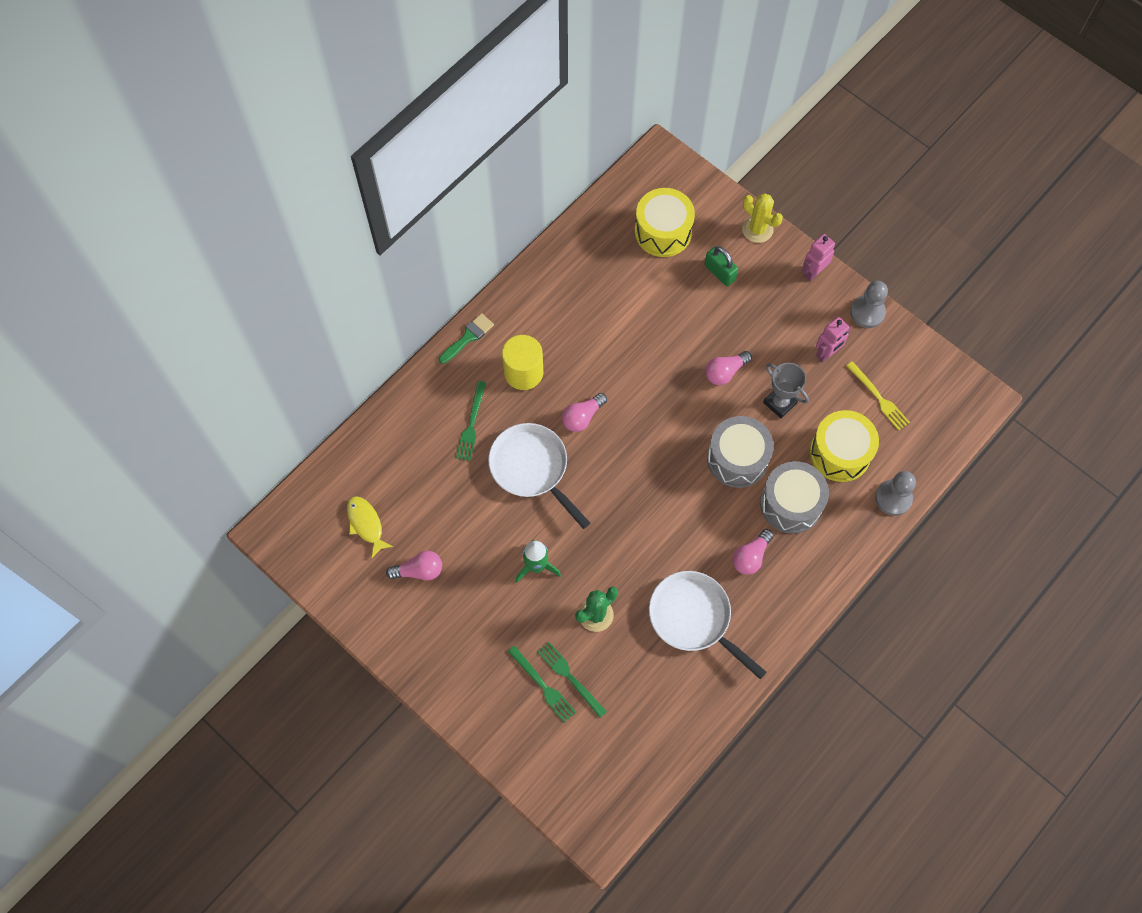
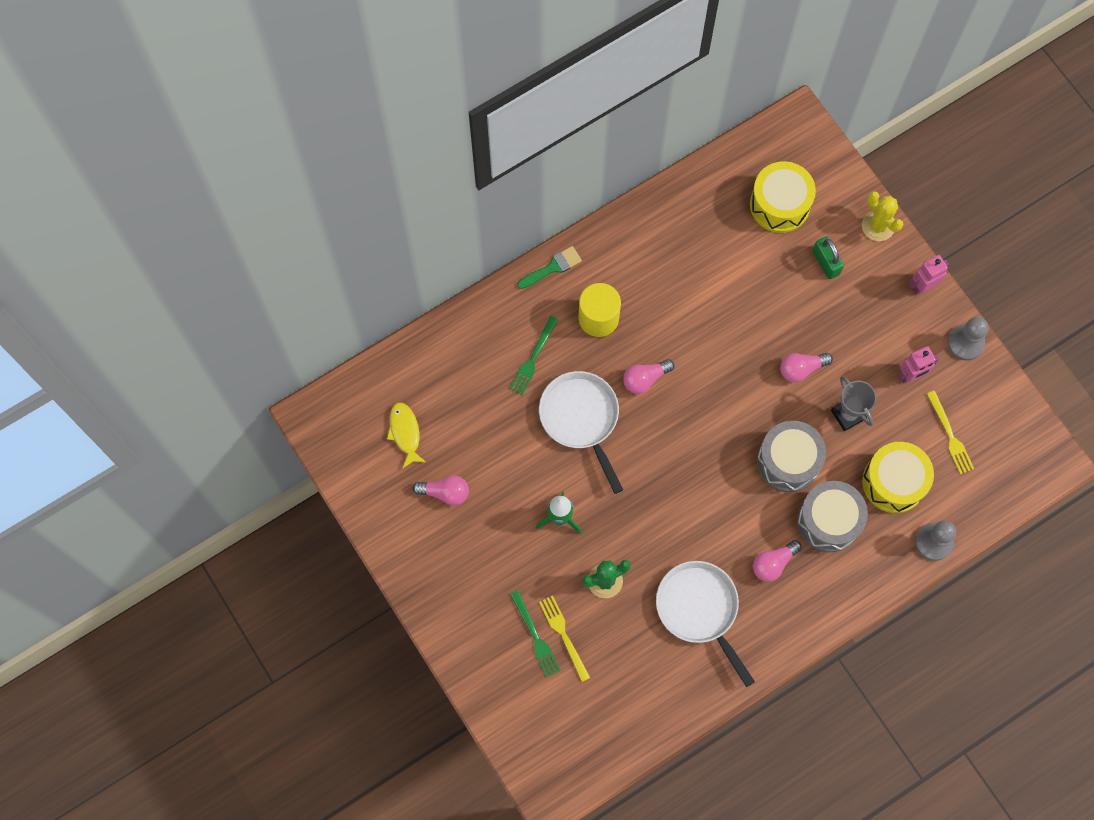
camera: 15 degrees right, 5 degrees up
(570, 677) = (564, 635): green fork -> yellow fork

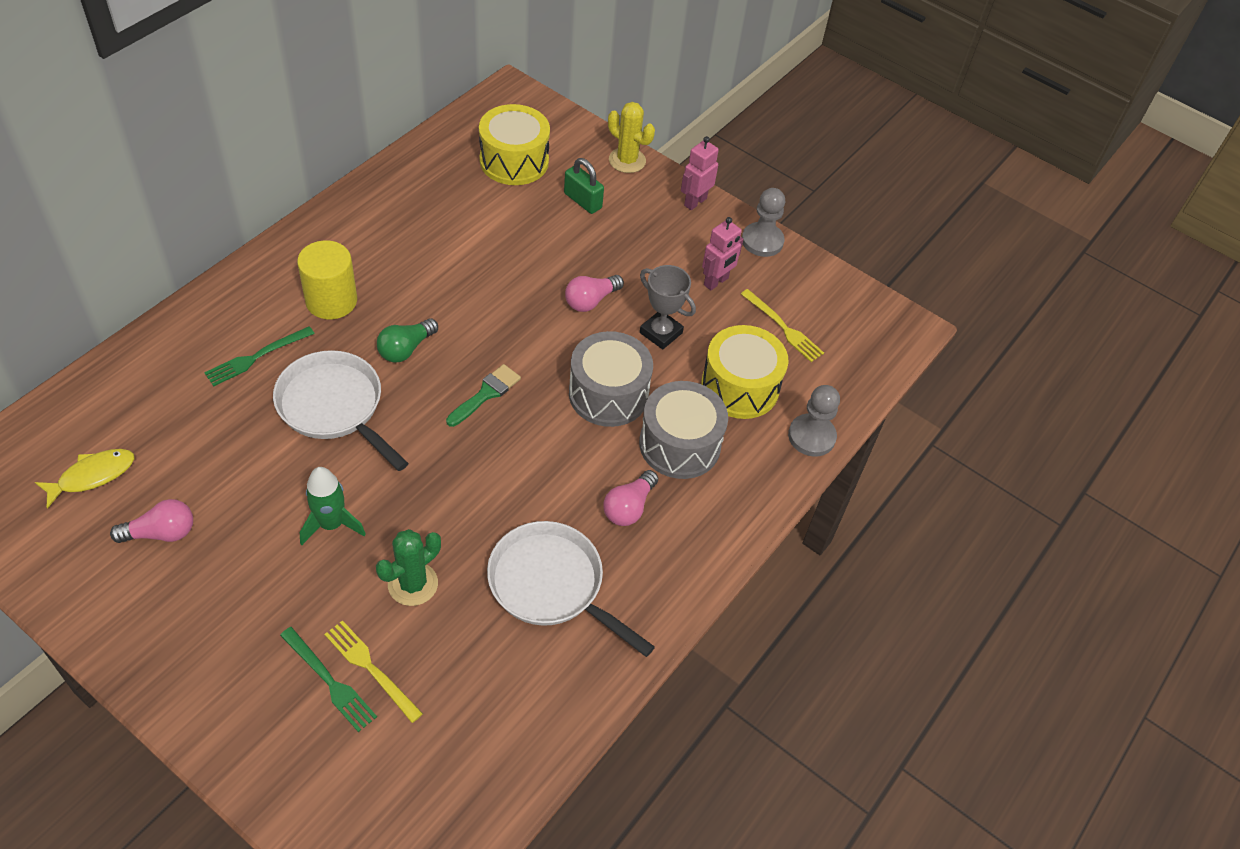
camera: 25 degrees left, 20 degrees down
(405, 433) = (92, 476): yellow fish -> yellow fish turned 90 degrees clockwise
(533, 358) = (256, 357): green fork -> green fork turned 45 degrees clockwise
(552, 267) = (262, 263): green brush -> green brush (486, 394)
(645, 379) = (406, 349): pink light bulb -> green light bulb

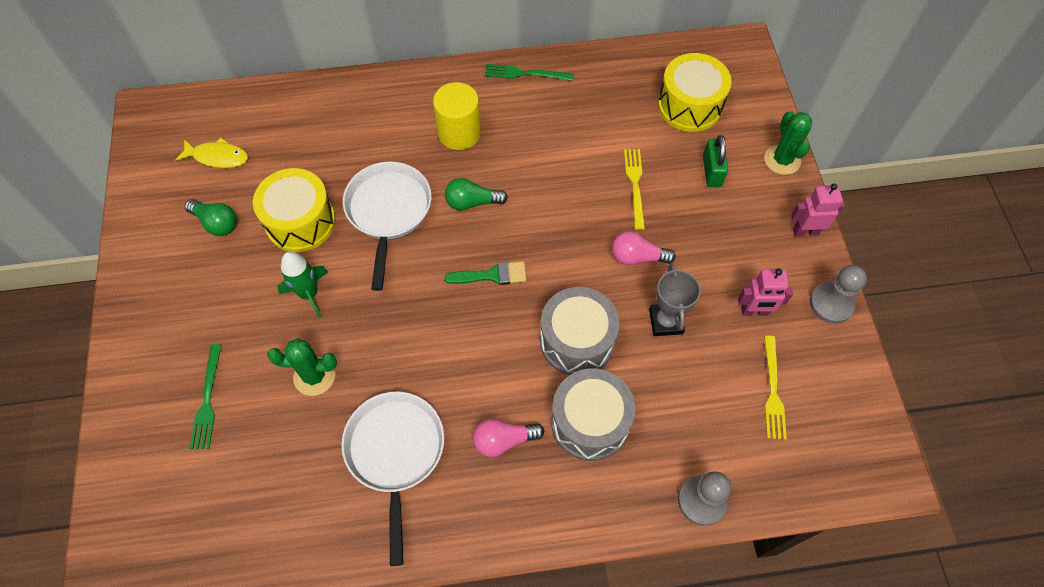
camera: 50 degrees right, 10 degrees up
(161, 533) = (216, 223): pink light bulb -> green light bulb
(256, 357) = (377, 142): green fork -> green fork (525, 74)
(371, 668) = (237, 412): yellow fork -> yellow fork (635, 185)
(627, 160) = (782, 160): yellow cactus -> green cactus
(740, 387) = (684, 413): yellow drum -> yellow drum (300, 222)

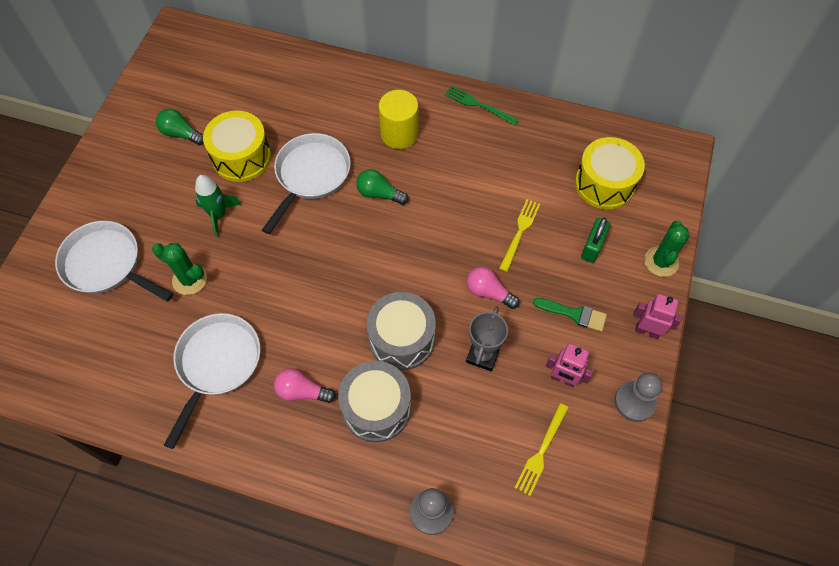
camera: 25 degrees right, 0 degrees up
(207, 400) = (106, 264): green fork -> white pan
(216, 223) = (181, 134): green light bulb -> green light bulb turned 150 degrees clockwise
(217, 157) = (208, 83): yellow fish -> none
(492, 275) = (363, 258): green brush -> green brush (574, 314)

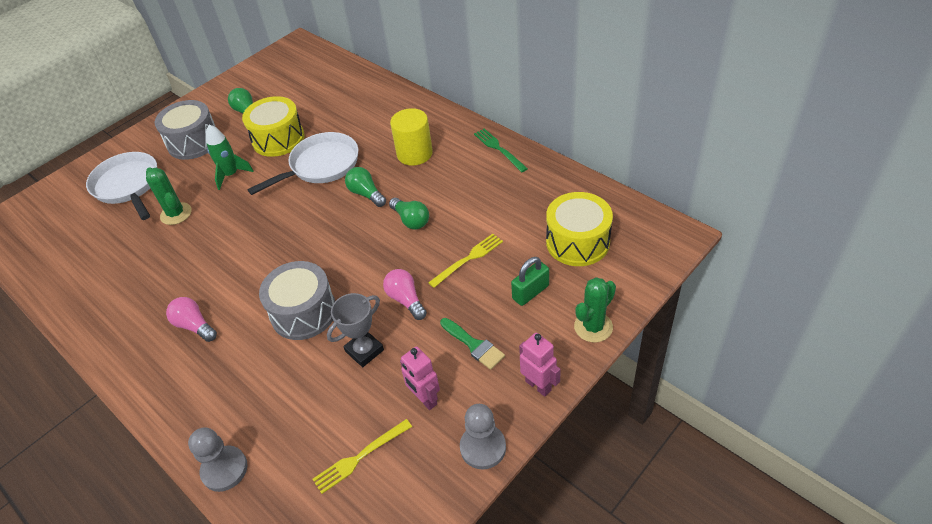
camera: 30 degrees right, 15 degrees down
(217, 364) = (148, 281): white pan -> none
(376, 408) = (243, 361): grey drum -> grey drum (193, 142)
(442, 209) = (411, 220): none -> green light bulb

